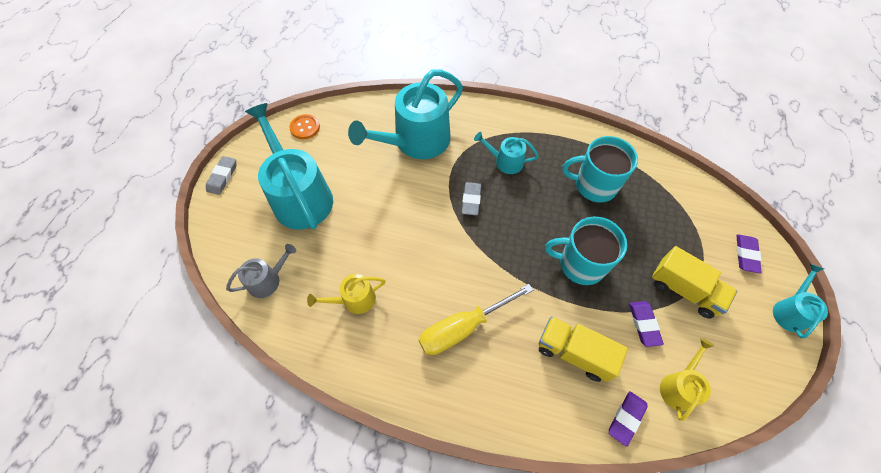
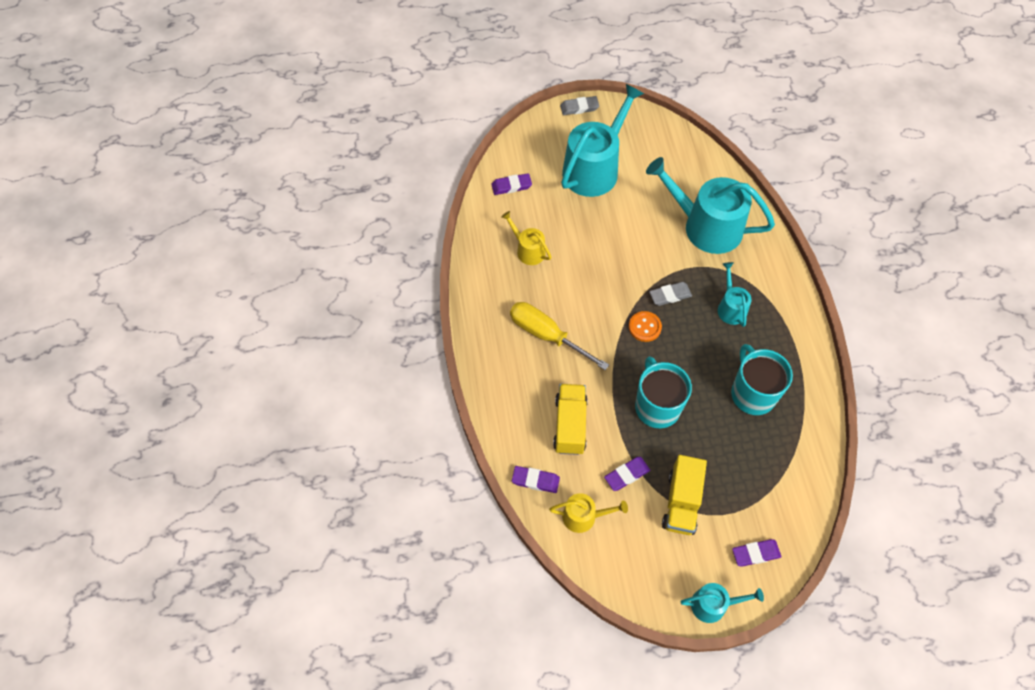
camera: 65 degrees right, 0 degrees up
(267, 280) = (511, 186): grey watering can -> purple eraser
(305, 127) = (663, 136): orange button -> orange button (644, 327)

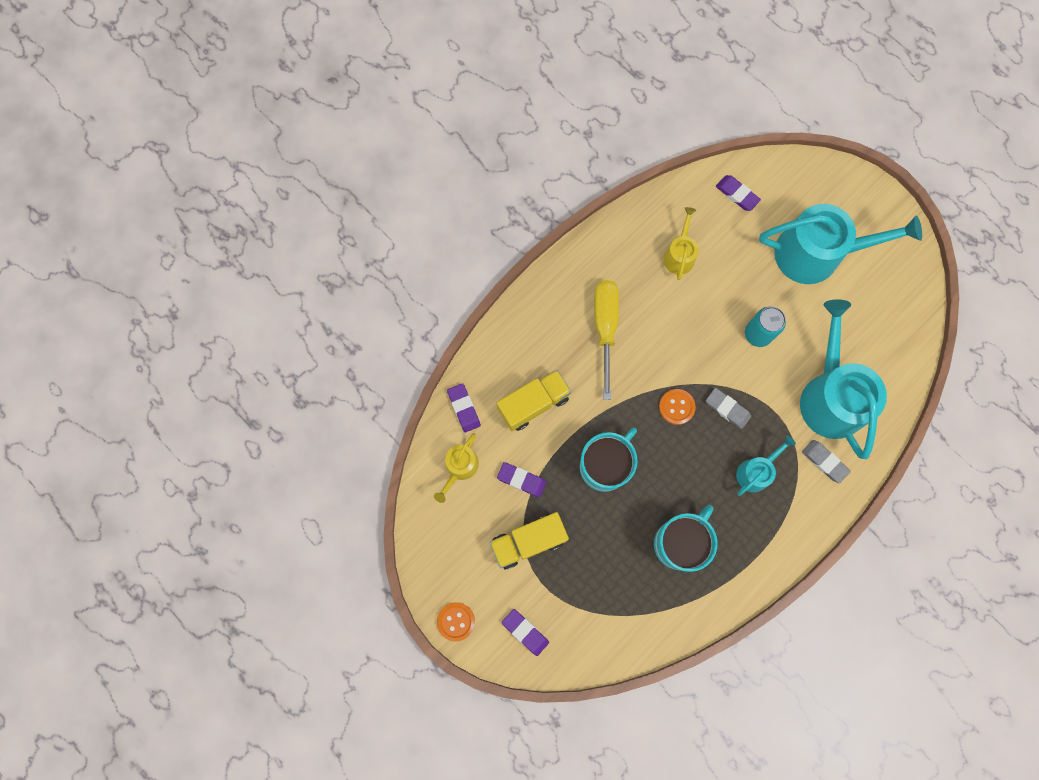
camera: 55 degrees right, 15 degrees up
(579, 107) = (877, 194): grey eraser -> grey eraser (824, 462)
(583, 516) = (459, 468): yellow watering can -> yellow watering can turned 60 degrees clockwise
(627, 240) = (758, 334): none -> turquoise can
(713, 605) = (456, 621): turquoise watering can -> orange button

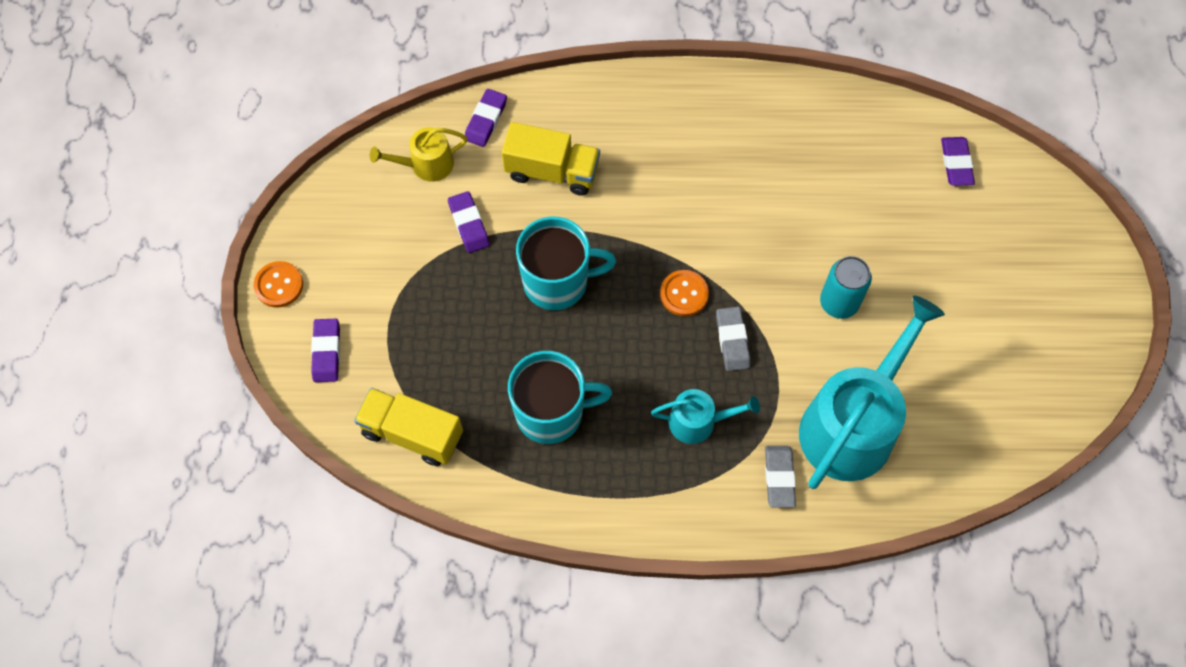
camera: 45 degrees right, 10 degrees down
(528, 541) = (416, 280): yellow truck -> yellow truck (412, 433)
(605, 327) = (692, 166): yellow screwdriver -> none
(679, 255) = (836, 167): yellow watering can -> none
(816, 254) = (982, 284): turquoise watering can -> none

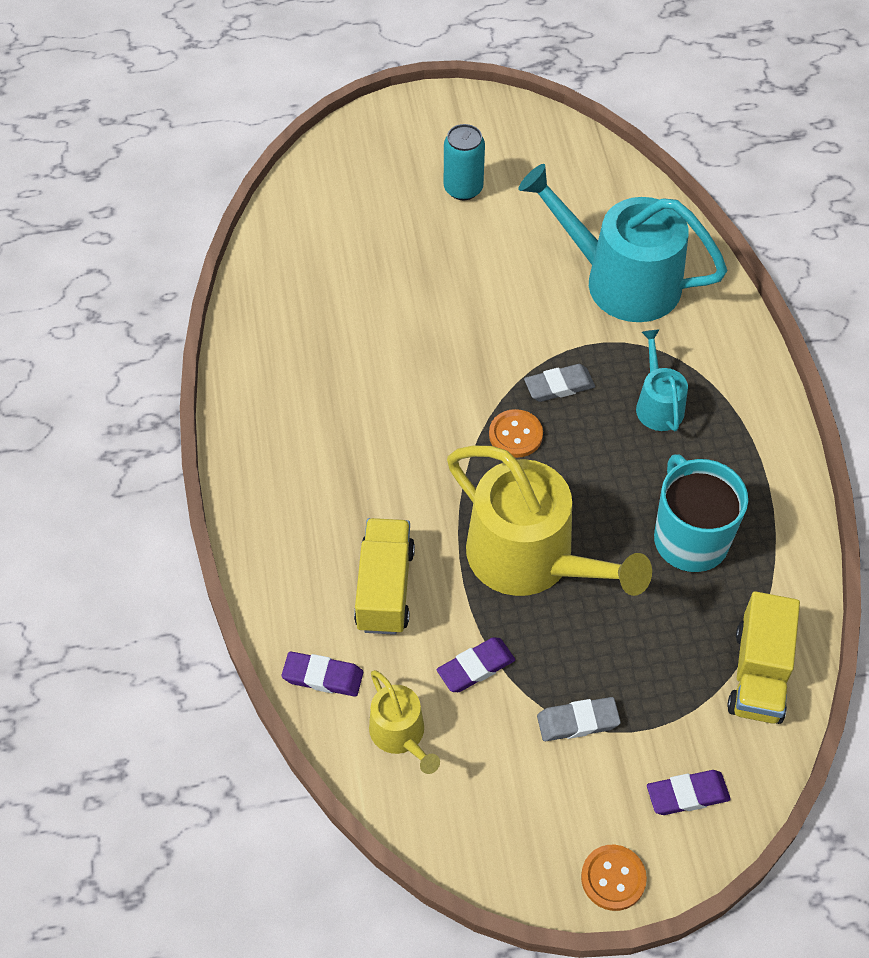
camera: 100 degrees left, 10 degrees down
(557, 282) = (530, 559): turquoise mug -> yellow watering can
(779, 477) = (695, 332): grey eraser -> grey eraser (578, 721)
(839, 302) = (492, 302): turquoise can -> turquoise can (463, 188)
(956, 163) = (309, 220): purple eraser -> none

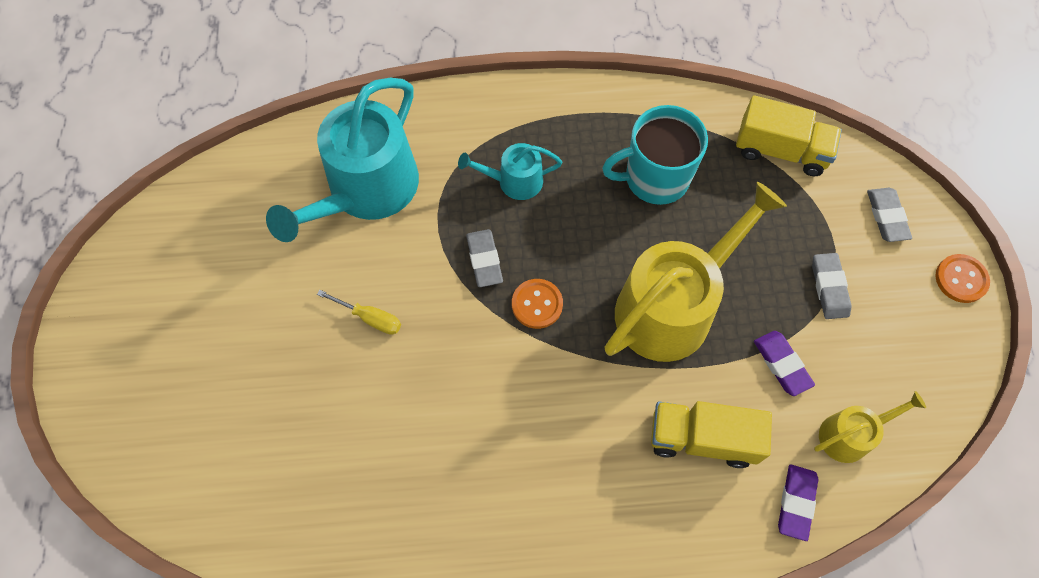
camera: 85 degrees left, 10 degrees up
(463, 188) = (213, 322): turquoise can -> none
(482, 301) = (371, 318): none -> yellow screwdriver
(687, 795) = (887, 216): purple eraser -> grey eraser

